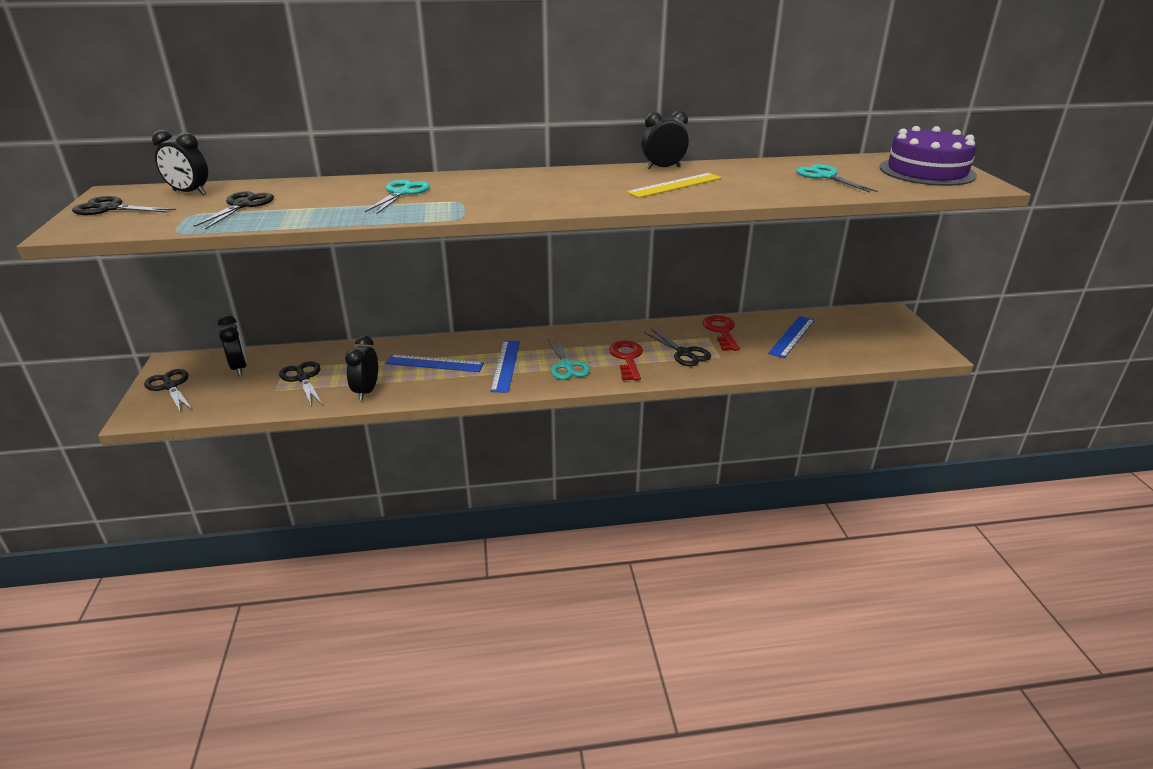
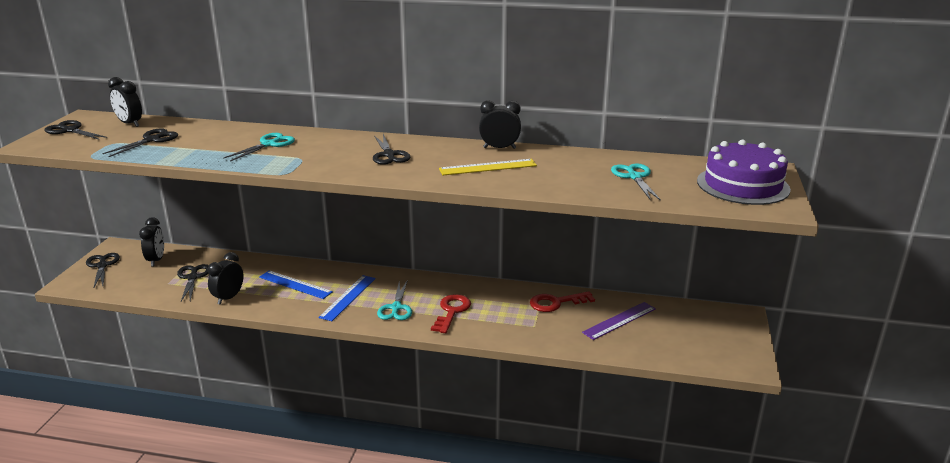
camera: 20 degrees right, 5 degrees down
(684, 353) = (505, 316): black scissors -> black scissors (389, 155)
(721, 331) = (556, 303): red key -> red key turned 120 degrees counterclockwise
(792, 336) = (619, 320): blue ruler -> purple ruler

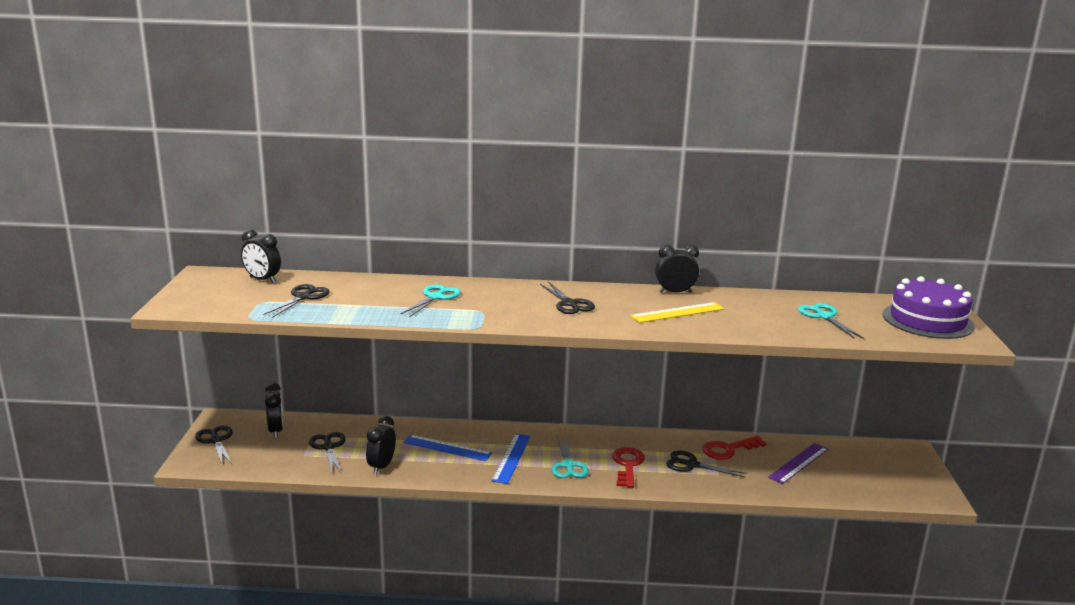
camera: 10 degrees left, 5 degrees down
(70, 130) = (200, 290): black scissors -> black scissors (692, 465)

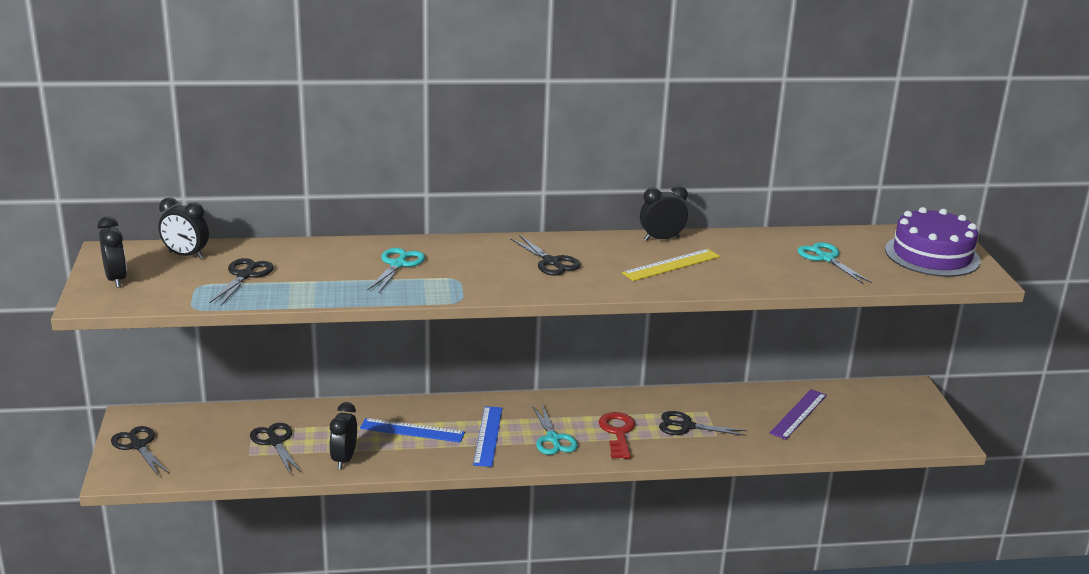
camera: 10 degrees left, 5 degrees up
(276, 431) = (205, 427): black clock -> black clock (116, 279)
(729, 449) = (722, 405): red key -> none

